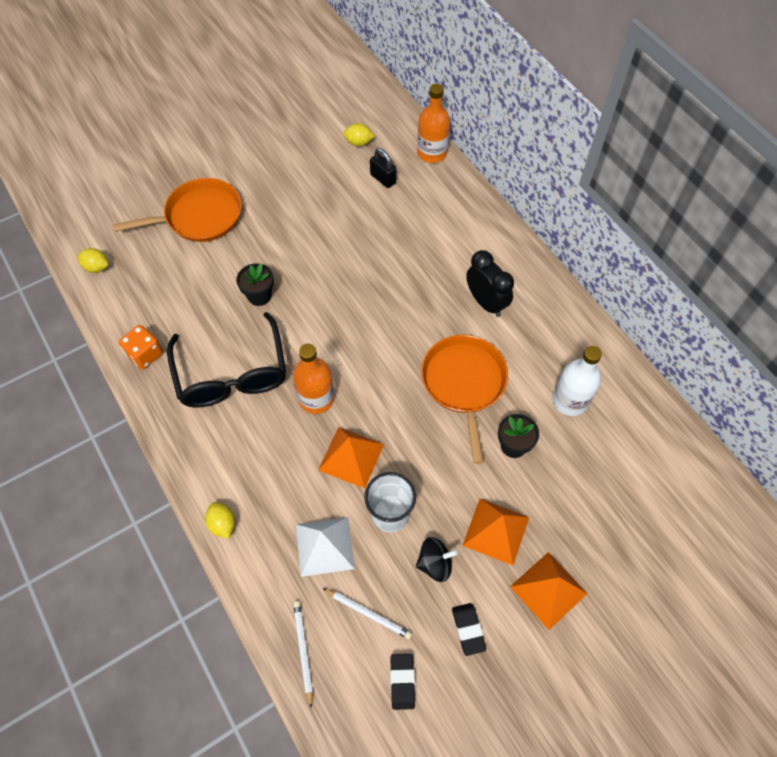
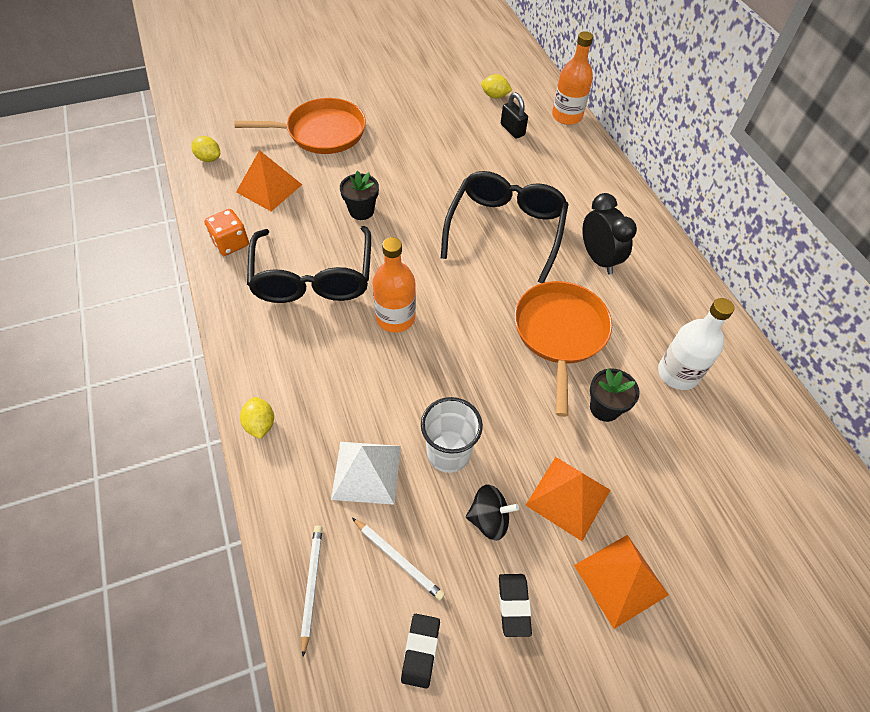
camera: 10 degrees right, 5 degrees down
(351, 457) = (419, 383): orange pyramid -> orange pyramid (269, 188)
(397, 289) = (505, 229): none -> black glasses

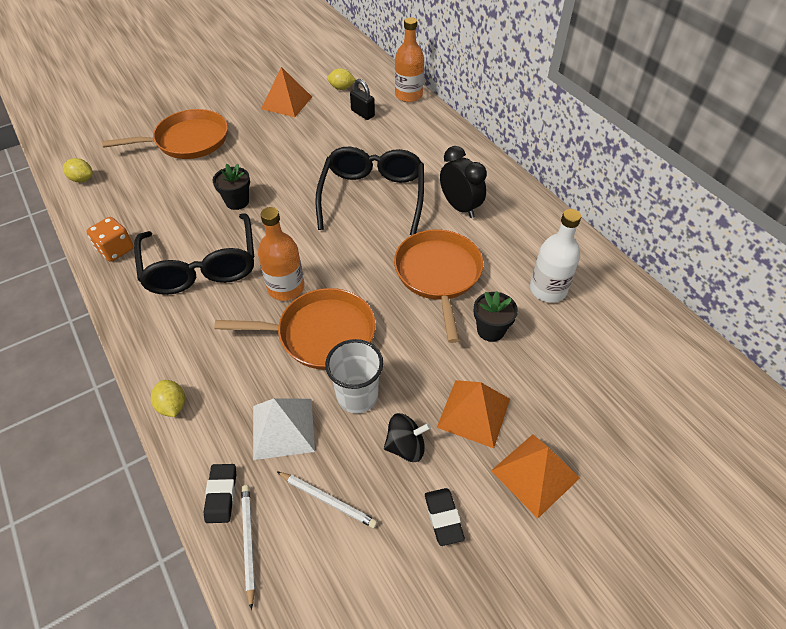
camera: 10 degrees left, 5 degrees down
(269, 188) = (145, 196): orange pyramid -> orange pyramid (287, 102)
(420, 651) = (364, 578): black eraser -> black eraser (221, 495)
(423, 376) = (321, 334): none -> orange pan

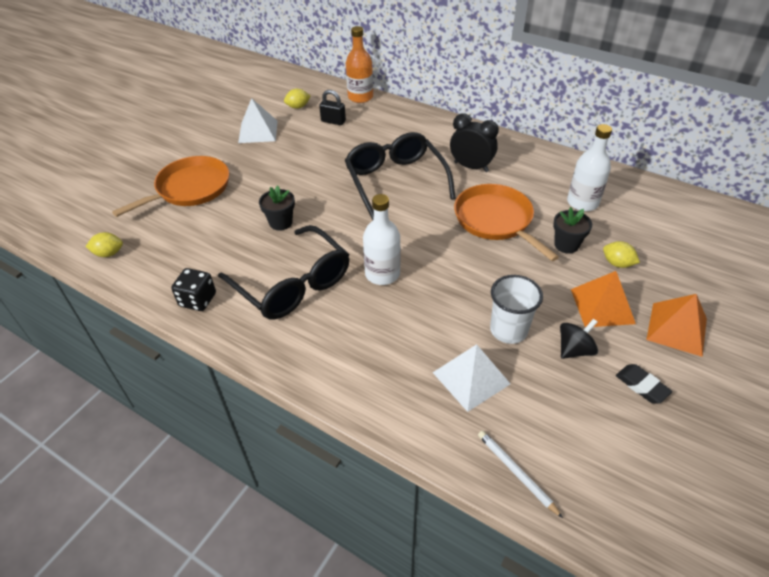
camera: 25 degrees left, 5 degrees down
(116, 249) = (198, 300): orange dice -> black dice
(172, 405) = (363, 402): yellow lemon -> yellow lemon (617, 263)
(221, 495) = (464, 449): black eraser -> none
(286, 288) = (382, 274): orange bottle -> white bottle
(287, 102) = (258, 131): orange pyramid -> white pyramid
(321, 334) = (441, 297): orange pan -> none
(327, 500) = (550, 413): white pencil -> none

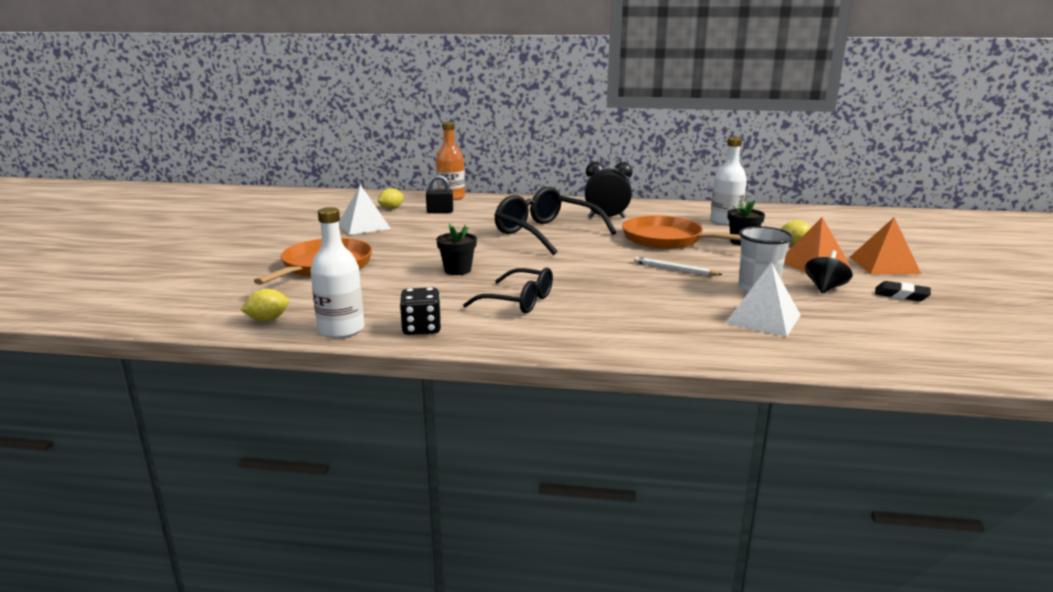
camera: 25 degrees left, 25 degrees down
(293, 284) = (519, 301): black glasses -> black glasses, size x0.62
(382, 274) = (602, 281): white bottle -> white bottle (341, 330)
(516, 473) = (875, 358): white pencil -> white pencil (675, 269)

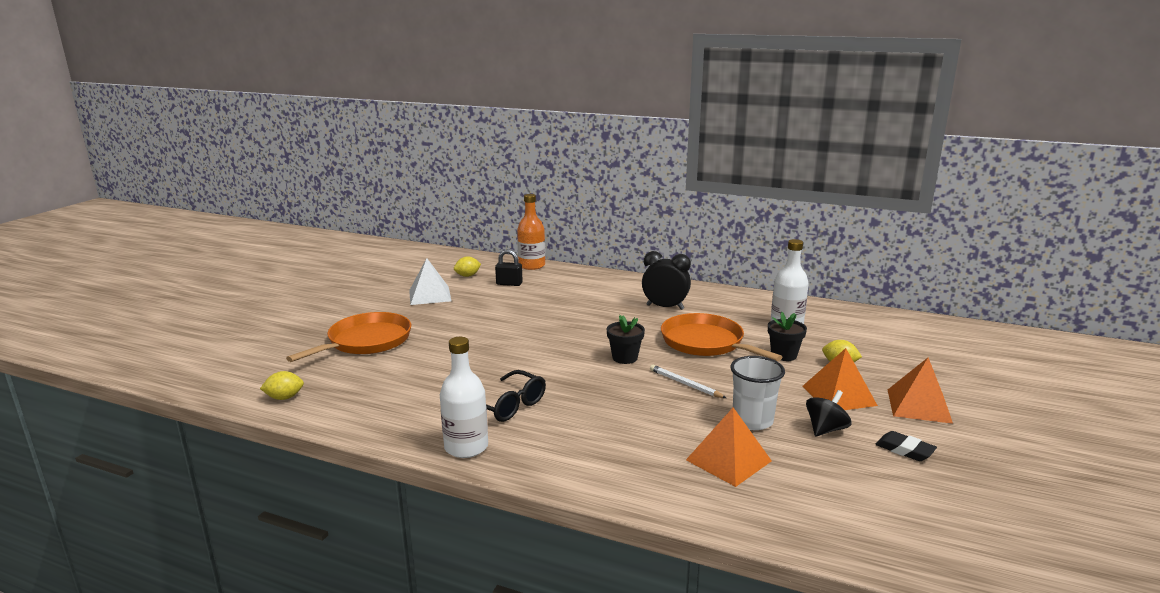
camera: 15 degrees right, 0 degrees up
(341, 330) = (335, 418): white bottle -> white bottle (466, 447)
(421, 328) = (402, 426): black dice -> none
(457, 270) = (477, 360): black flower pot -> black flower pot (625, 358)
(546, 233) = (590, 322): black glasses -> none
(763, 319) = (728, 460): white pyramid -> orange pyramid

